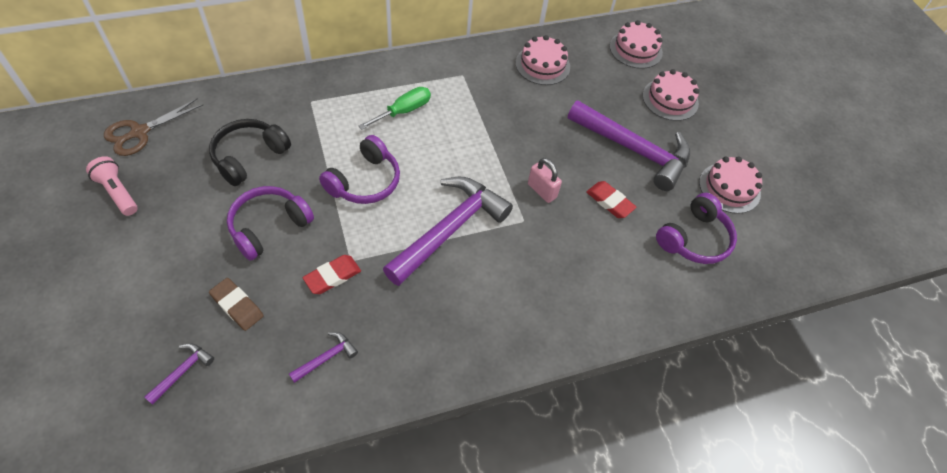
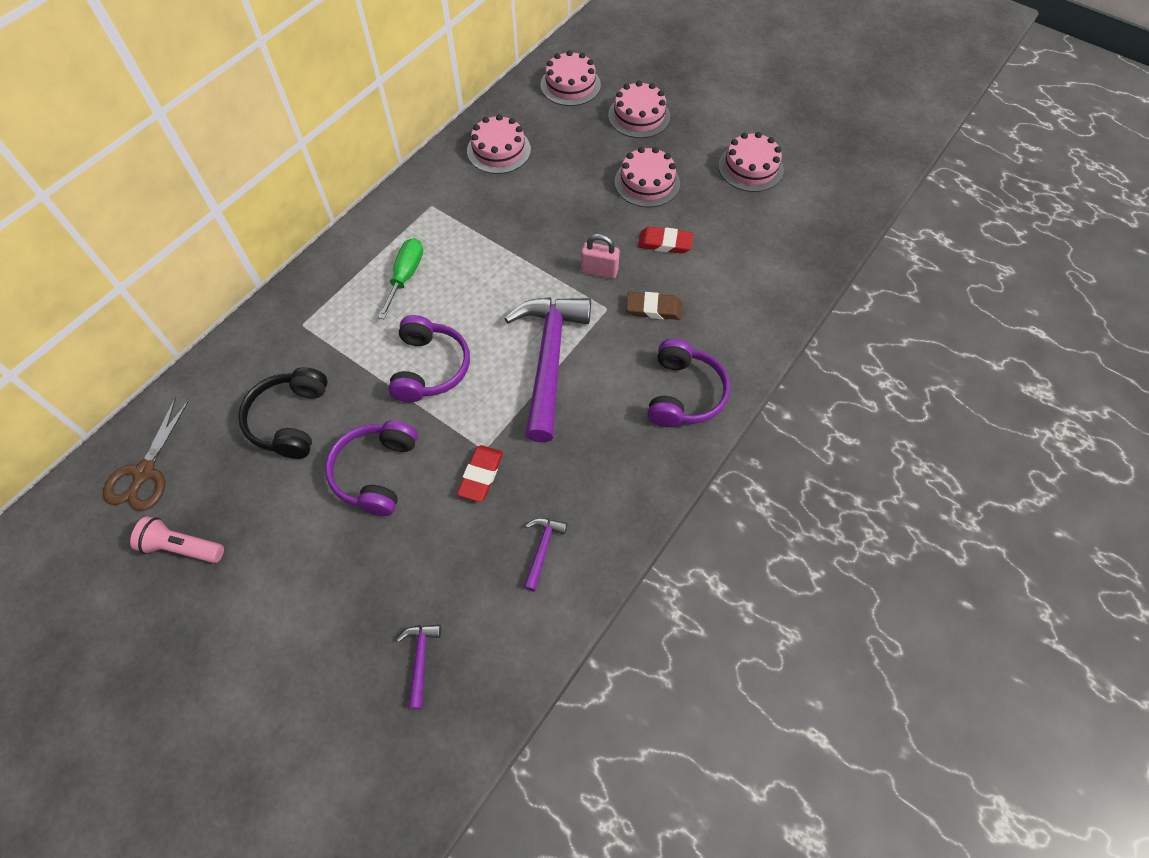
camera: 30 degrees left, 5 degrees up
(237, 306) = (415, 565): brown eraser -> brown eraser (654, 308)
(634, 150) = (647, 182): purple hammer -> pink cake
(694, 238) = (758, 231): purple headphones -> purple headphones (684, 394)

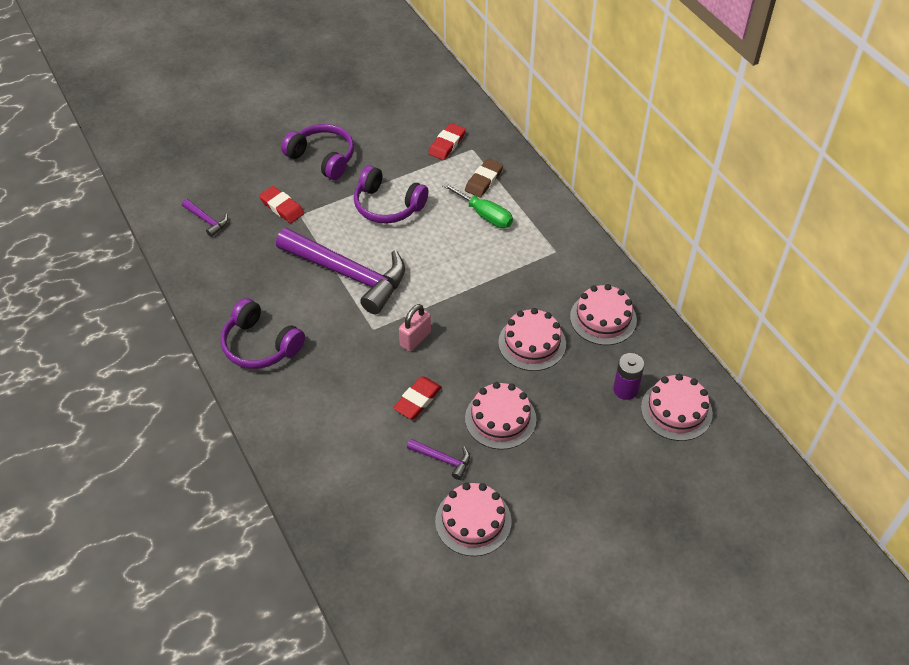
camera: 115 degrees right, 10 degrees down
(144, 473) = (398, 61): brown scissors -> none
(182, 547) = (334, 69): pink flashlight -> none
(290, 420) = (393, 128): black headphones -> none
(302, 352) = (447, 144): none -> red eraser
(420, 659) = (186, 147): purple hammer -> purple hammer (443, 459)
(568, 117) = (625, 389): none -> purple battery
(639, 116) = (600, 453): pink cake -> pink cake (532, 343)
(654, 308) = (352, 360): brown eraser -> brown eraser (484, 180)

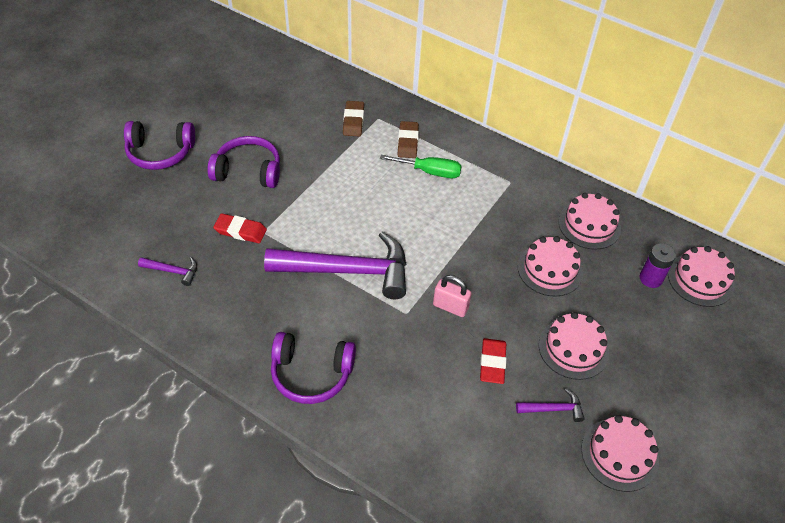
camera: 30 degrees left, 0 degrees up
(388, 205) = (339, 194): purple headphones -> purple headphones (160, 152)
(415, 339) = (450, 307): pink padlock -> pink padlock turned 75 degrees counterclockwise
(447, 144) = (353, 121): red eraser -> brown eraser

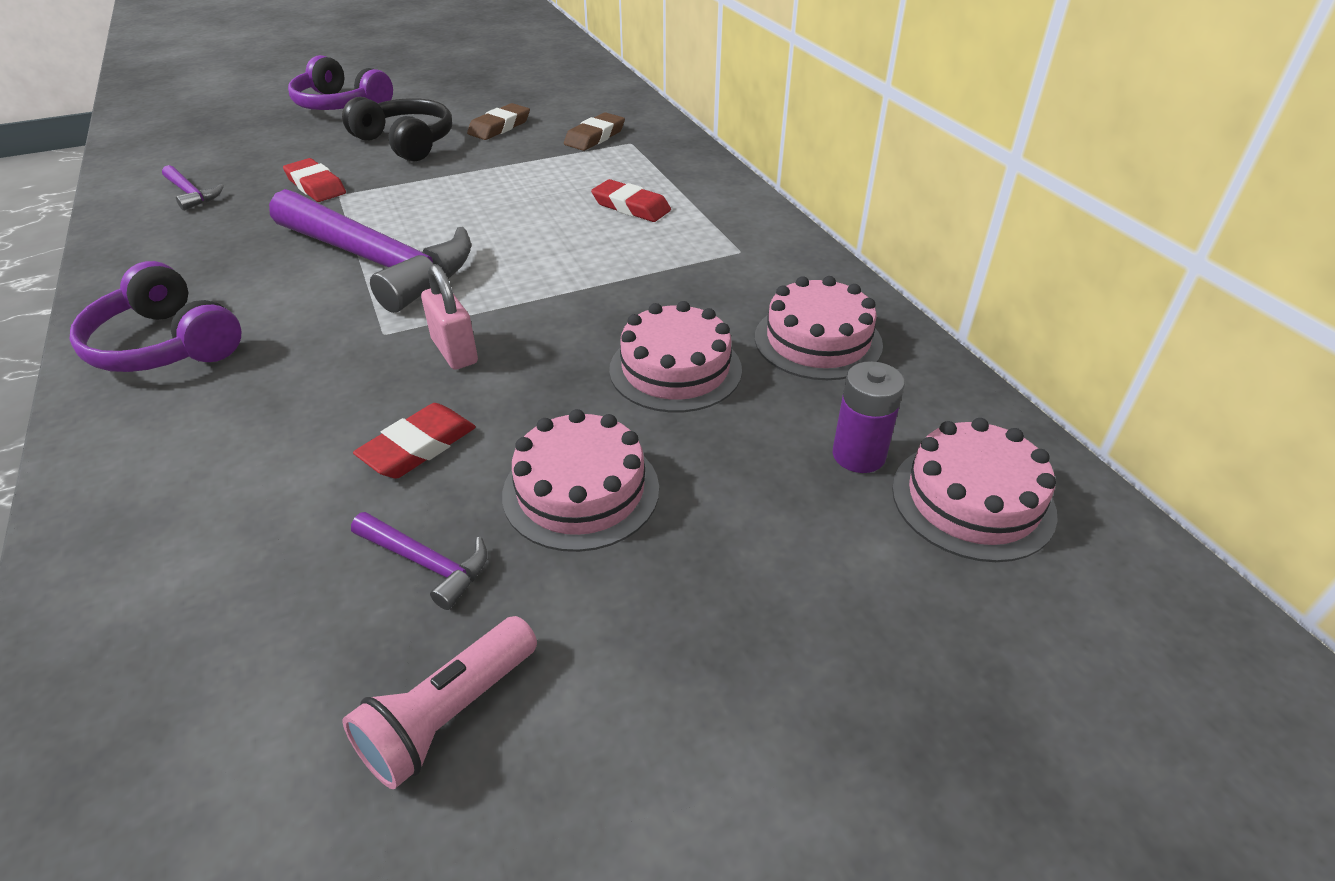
camera: 35 degrees right, 10 degrees down
(248, 171) = (406, 142): purple headphones -> black headphones
(408, 142) = (640, 172): brown eraser -> brown eraser (499, 127)
(430, 172) = (631, 206): green screwdriver -> red eraser
(619, 454) = (449, 715): pink cake -> pink flashlight

